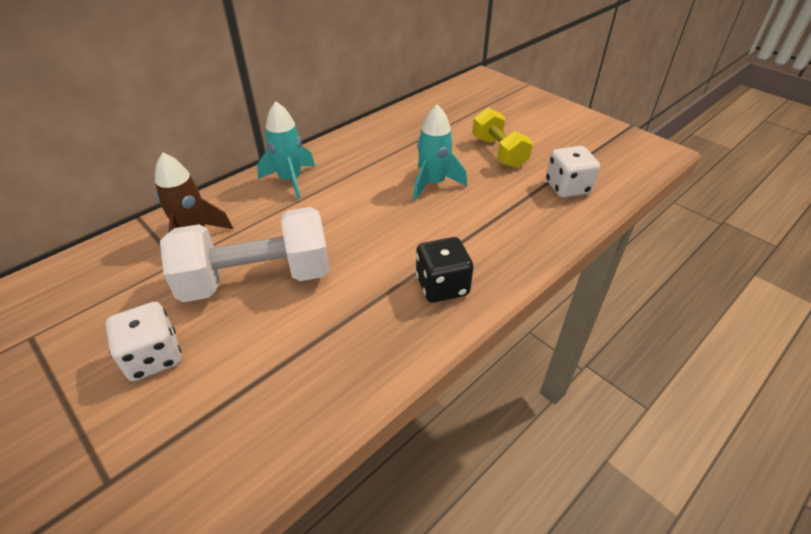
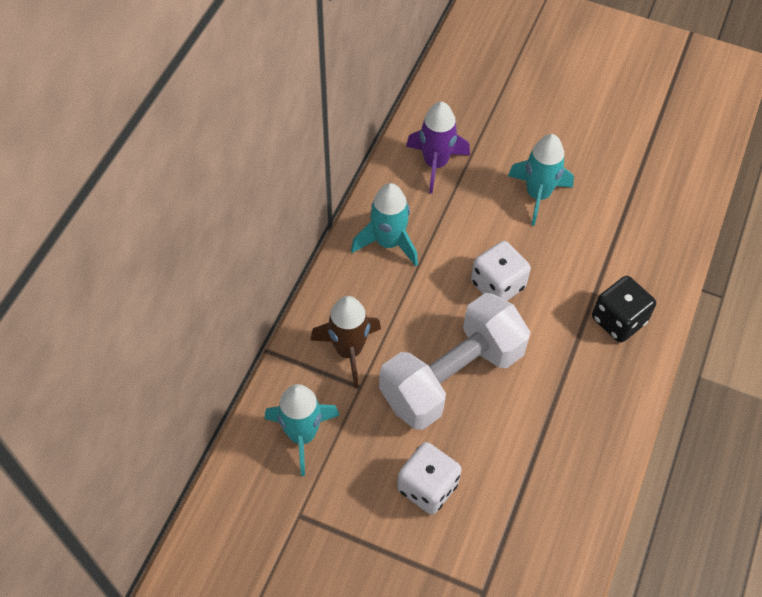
camera: 25 degrees left, 15 degrees up
(99, 279) = (302, 435): none -> turquoise rocket
(367, 147) = (435, 164): none -> purple rocket
(499, 152) = (578, 124): yellow dumbbell -> none
(567, 187) = (668, 154): white dice -> white dice (497, 285)

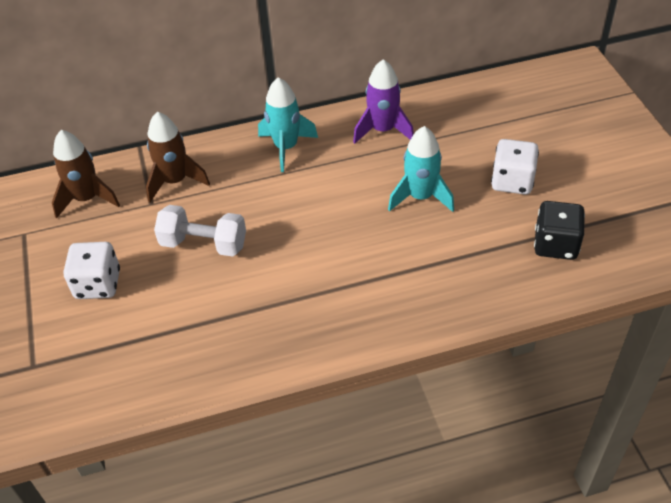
camera: 55 degrees right, 10 degrees down
(302, 435) = (87, 199): turquoise rocket -> brown rocket
(451, 376) = (204, 244): white dumbbell -> white dumbbell, size x0.62
(497, 285) = (311, 222): white dice -> white dice (512, 181)
(618, 320) = (353, 310): black dice -> black dice (555, 245)

